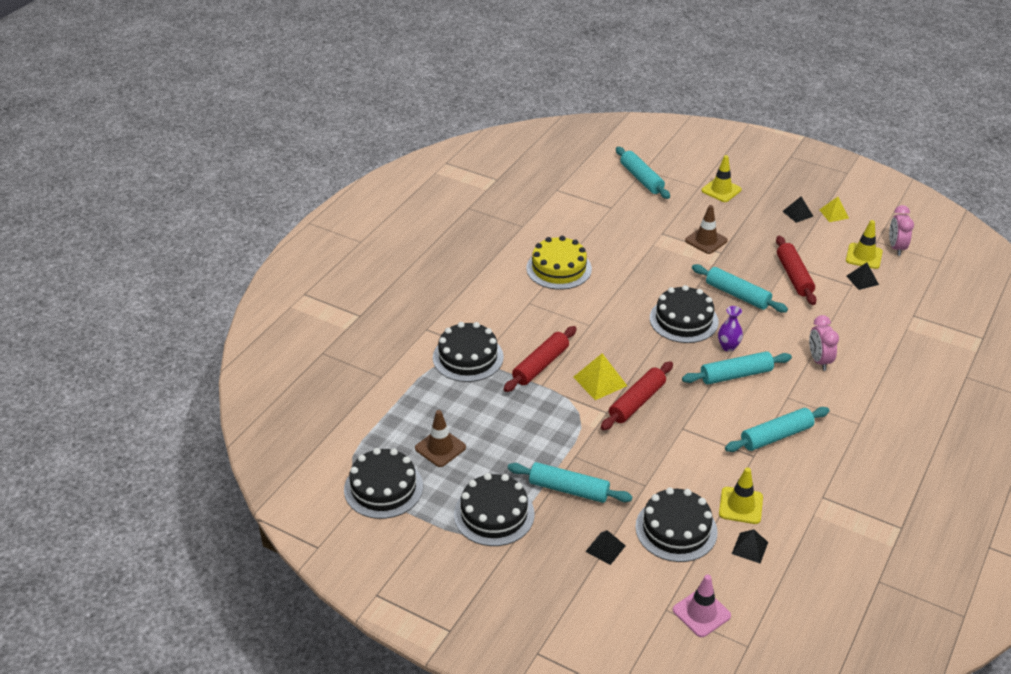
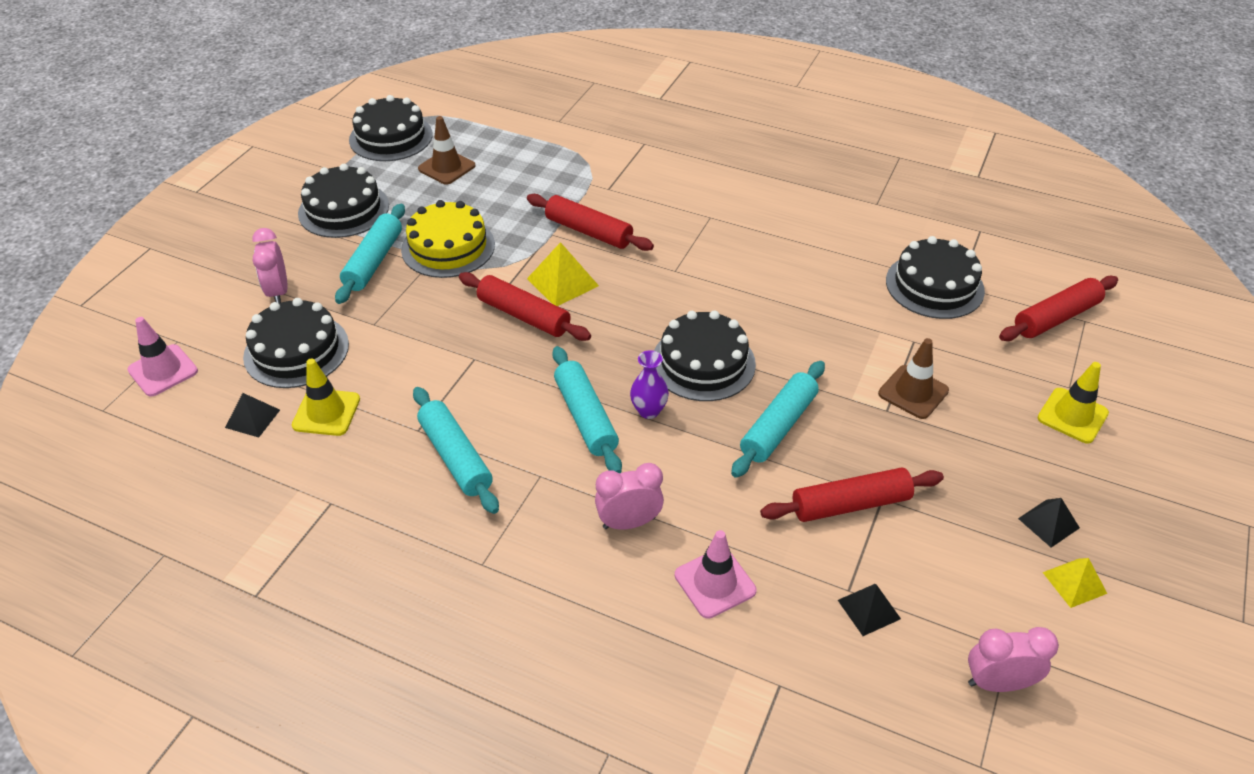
camera: 85 degrees right, 5 degrees up
(468, 357) = (597, 176): black cake -> black cake (934, 285)
(559, 268) = (790, 239): yellow cake -> yellow cake (448, 247)
(605, 548) = (278, 292): black pyramid -> pink clock
(641, 179) = (1056, 318): turquoise rolling pin -> red rolling pin
(855, 331) = (715, 583): none -> pink traffic cone
(864, 256) = (947, 620): yellow traffic cone -> none

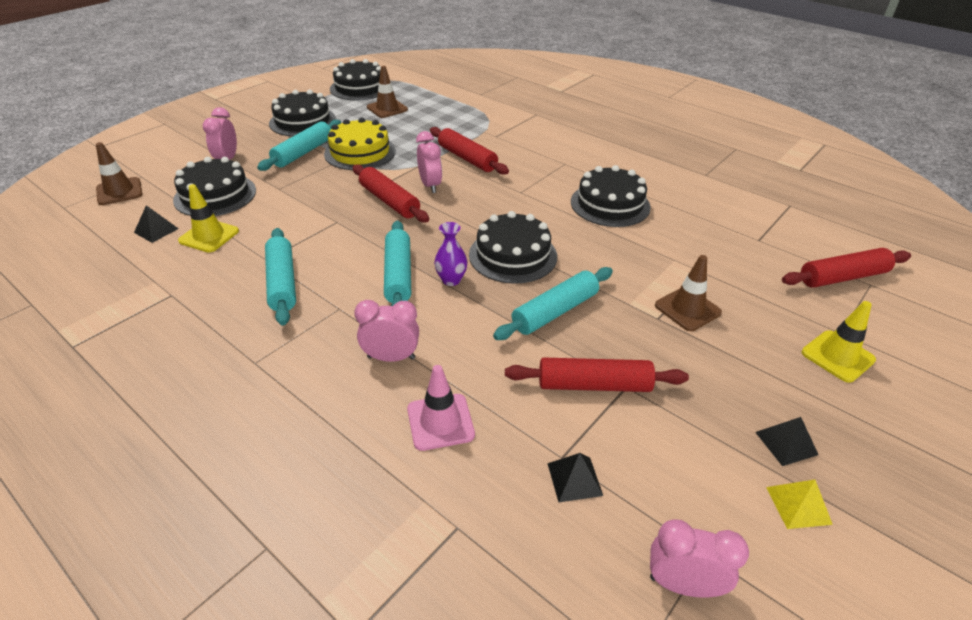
camera: 15 degrees right, 5 degrees down
(163, 370) = (119, 191): pink traffic cone -> brown traffic cone
(562, 282) = (430, 185): yellow pyramid -> pink clock
(934, 285) = (735, 236): black cake -> black cake (610, 204)

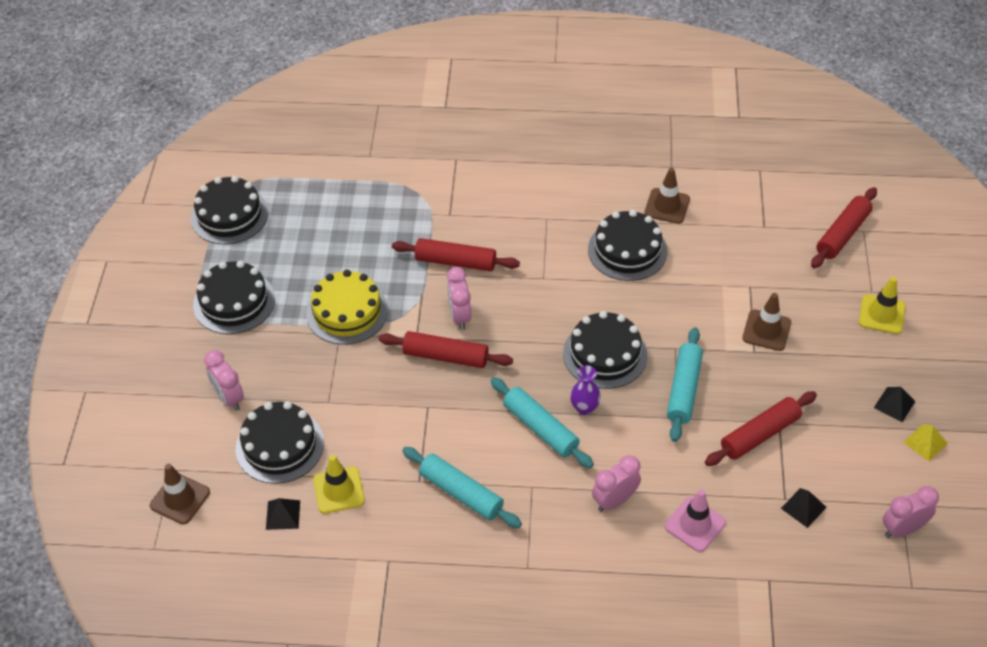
camera: 35 degrees left, 10 degrees up
(303, 153) = (292, 344): turquoise rolling pin -> none
(387, 108) = (299, 233): brown traffic cone -> brown traffic cone (667, 206)
(430, 185) = (460, 316): pink clock -> pink clock turned 135 degrees counterclockwise

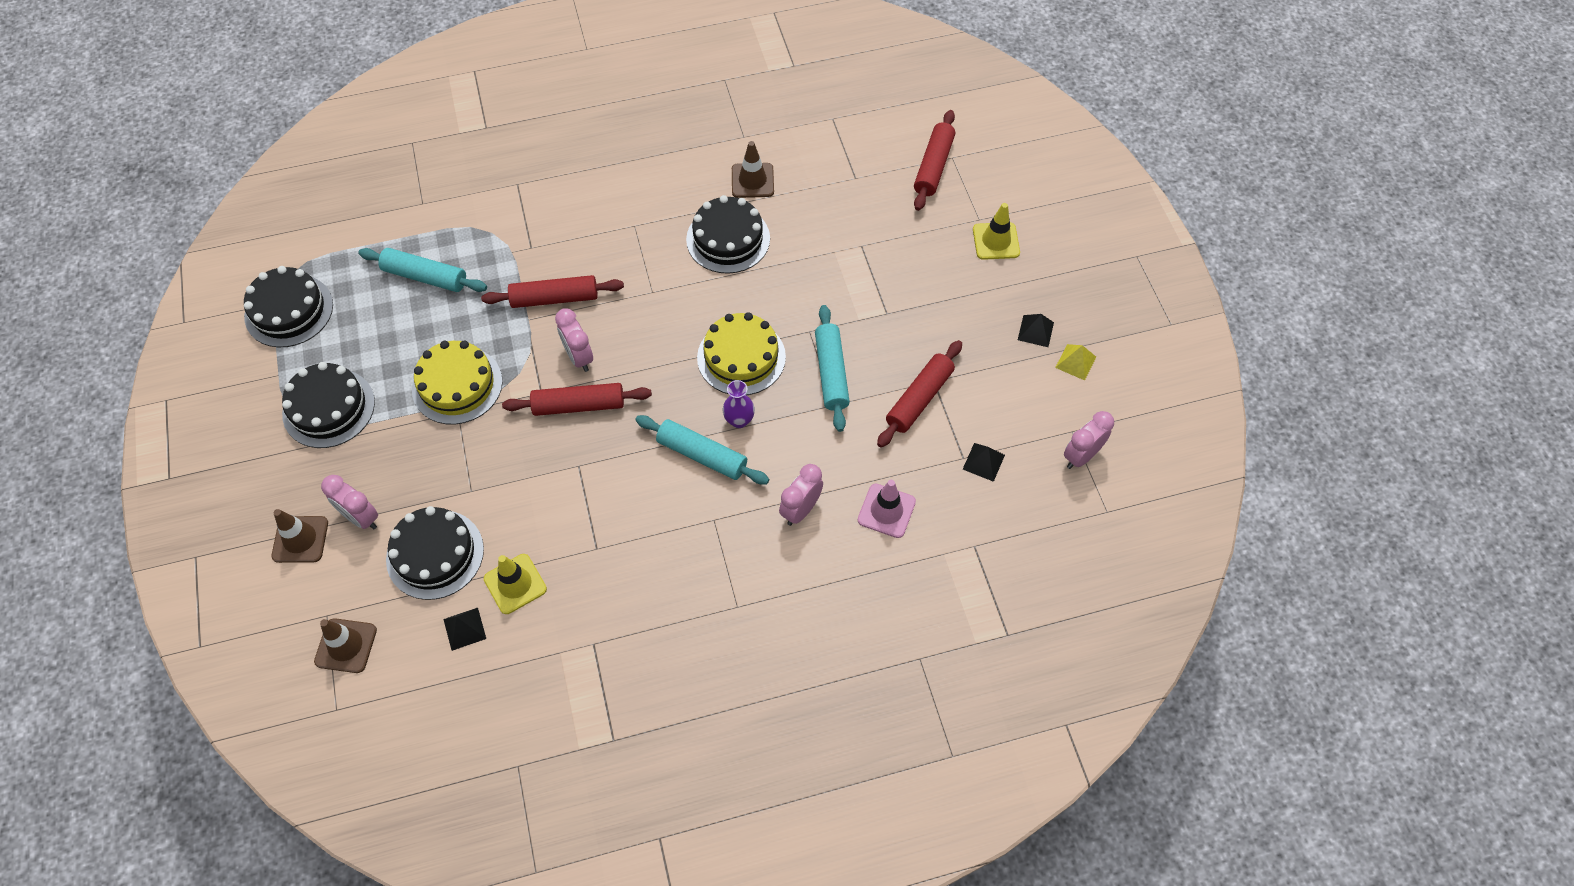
camera: 20 degrees left, 10 degrees up
(461, 493) = (644, 548): turquoise rolling pin -> turquoise rolling pin (425, 277)
(605, 354) = (741, 357): black cake -> yellow cake
(766, 330) = (892, 288): brown traffic cone -> brown traffic cone (300, 539)

